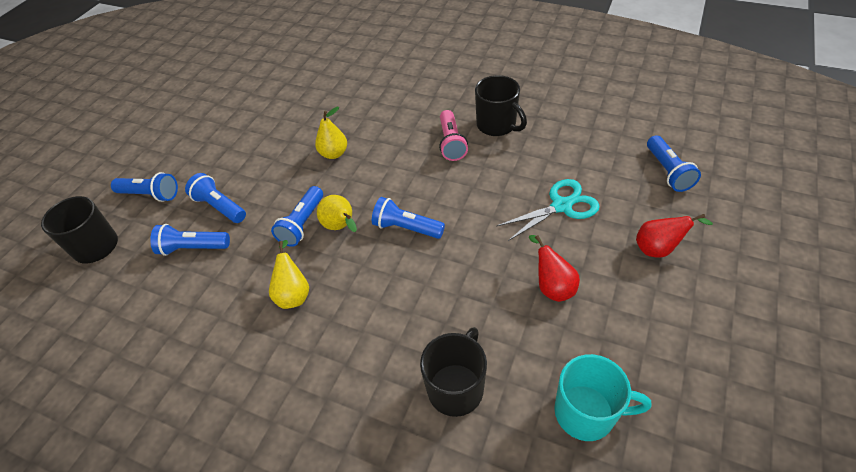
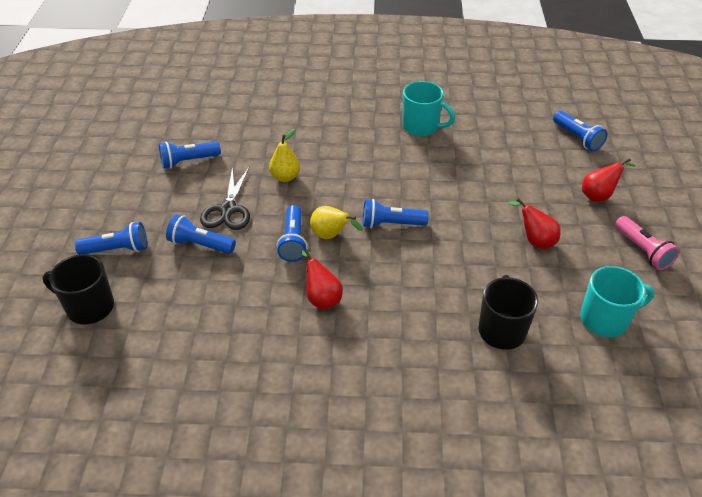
camera: 25 degrees left, 5 degrees down
(193, 248) = (197, 285): blue flashlight -> blue flashlight (188, 161)
(264, 176) = (228, 209): none -> black scissors
(293, 294) = (322, 298): yellow pear -> red pear
(451, 143) = (389, 148): pink flashlight -> pink flashlight (642, 250)
(497, 125) = (421, 126): black mug -> turquoise mug
(561, 206) = (510, 180): turquoise scissors -> none

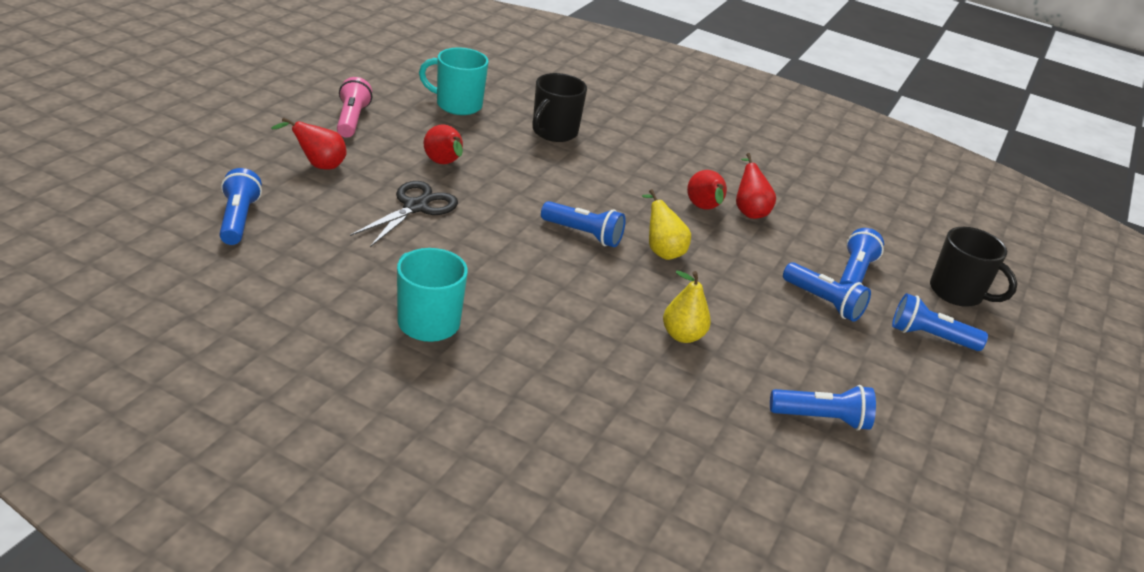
camera: 160 degrees left, 10 degrees down
(228, 209) = (778, 326): black scissors -> black scissors (416, 207)
(284, 316) = (749, 211): none -> red pear
(293, 241) = (709, 263): blue flashlight -> blue flashlight (854, 274)

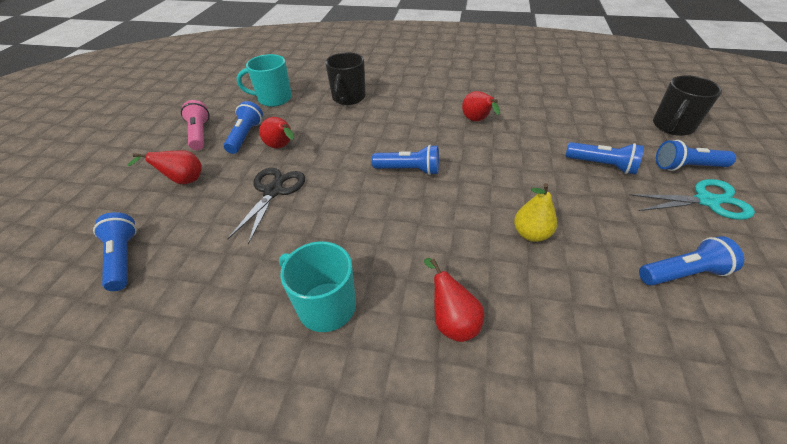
camera: 10 degrees left, 10 degrees up
(661, 251) = (470, 164): yellow pear -> none
(749, 211) = (506, 113): red pear -> red pear (452, 321)
(854, 274) = (602, 136): blue flashlight -> blue flashlight (245, 136)
(918, 373) = (706, 201): none -> turquoise scissors
(957, 293) = (672, 126): black mug -> black mug turned 105 degrees clockwise

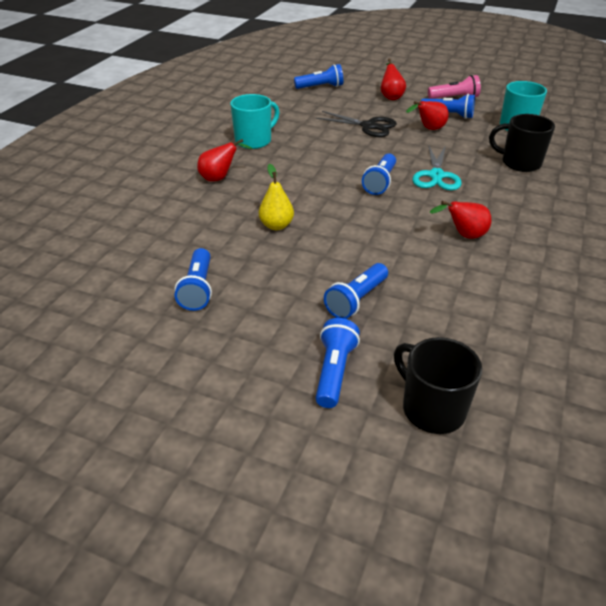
camera: 100 degrees right, 5 degrees down
(706, 201) = (271, 354): turquoise scissors -> turquoise scissors (436, 176)

